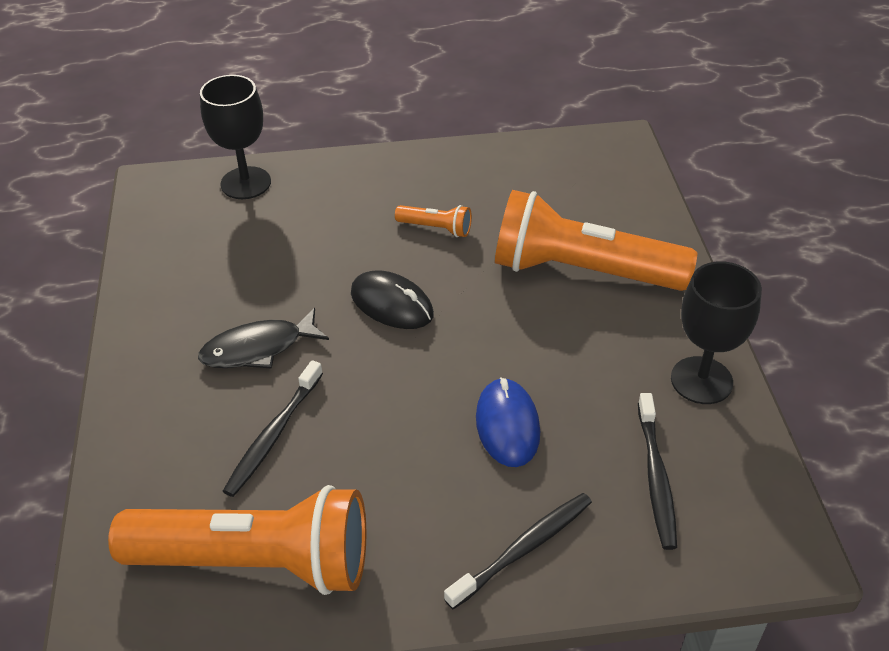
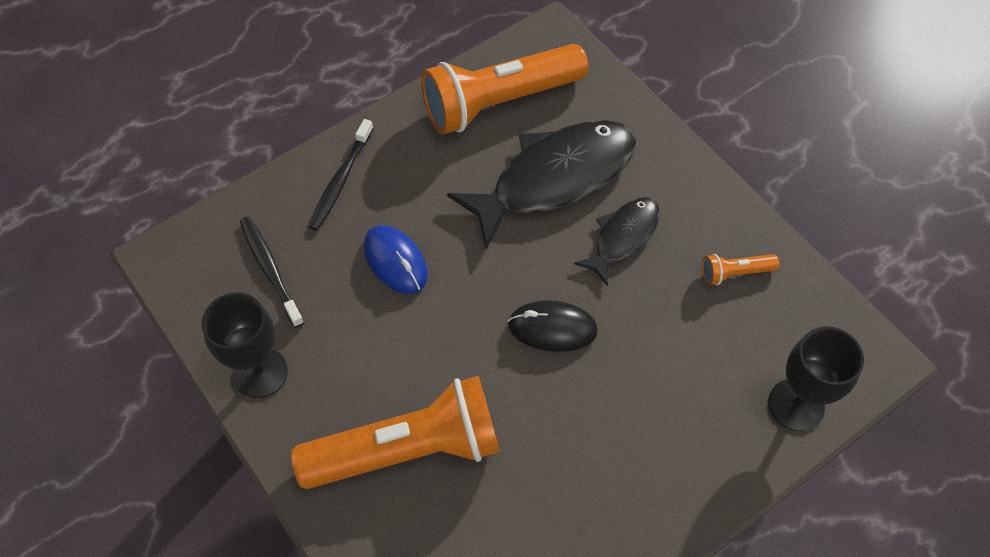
camera: 150 degrees right, 15 degrees up
(273, 435) = (554, 178): black toothbrush -> black fish
(436, 228) = (573, 437): orange flashlight -> orange flashlight (734, 273)

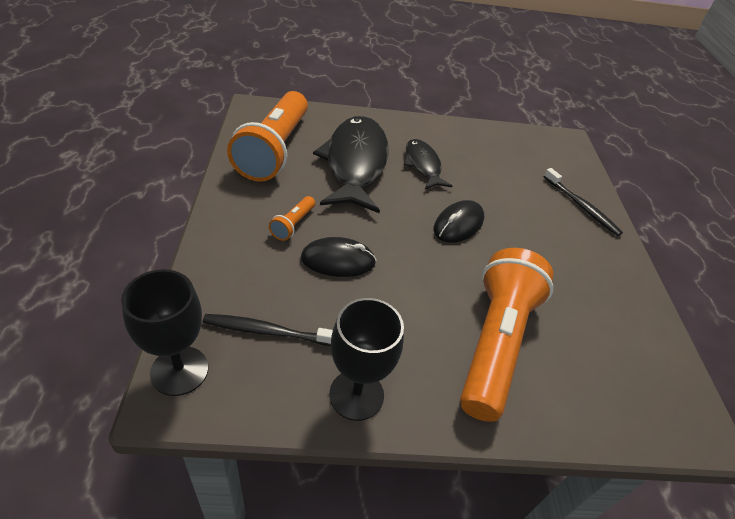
camera: 60 degrees left, 15 degrees down
(340, 181) = (239, 248): black toothbrush -> black toothbrush (581, 207)
(395, 261) = (338, 260): blue mouse -> black mouse
(734, 273) = (483, 147): orange flashlight -> orange flashlight (293, 225)
(796, 405) = (577, 175): black goblet -> black goblet (179, 370)

